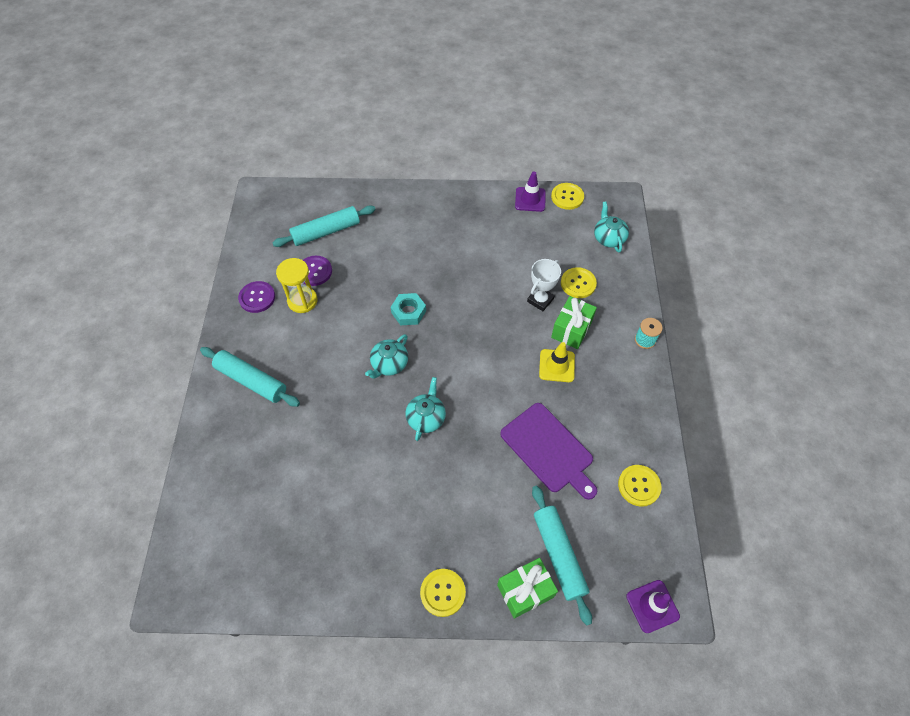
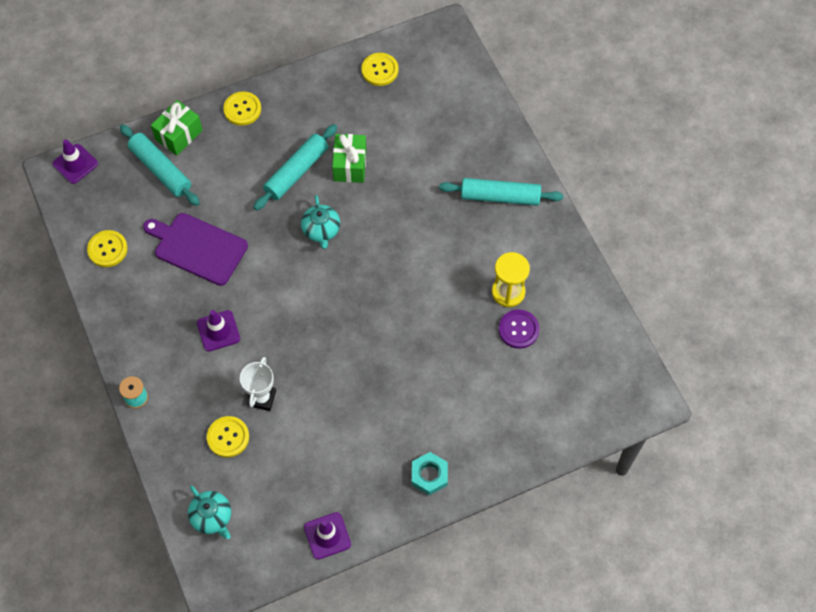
camera: 155 degrees right, 5 degrees up
(257, 298) = (555, 276): purple button -> none
(326, 232) = (539, 383): turquoise rolling pin -> turquoise rolling pin (296, 172)
(389, 364) = (382, 264): turquoise teapot -> none
(408, 312) = (393, 326): turquoise nut -> turquoise nut (429, 475)
(556, 366) = (218, 331): yellow traffic cone -> purple traffic cone
(567, 197) = (282, 560): yellow button -> yellow button (380, 70)
(571, 329) = (217, 377): green gift -> green gift (350, 165)

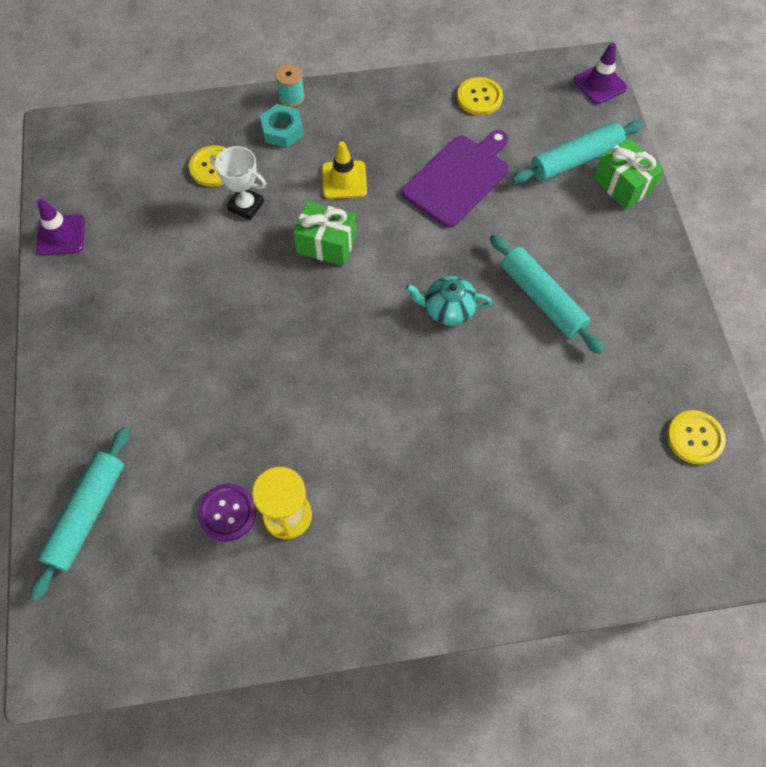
camera: 105 degrees right, 0 degrees up
(212, 517) = (132, 139): turquoise teapot -> none
(218, 331) = (344, 180): purple traffic cone -> yellow traffic cone
(242, 109) = (651, 257): yellow button -> none
(350, 165) = (539, 363): green gift -> green gift (326, 244)
(429, 475) = (80, 352): turquoise nut -> turquoise nut (282, 130)
(500, 196) = (443, 549): turquoise rolling pin -> turquoise rolling pin (87, 514)

